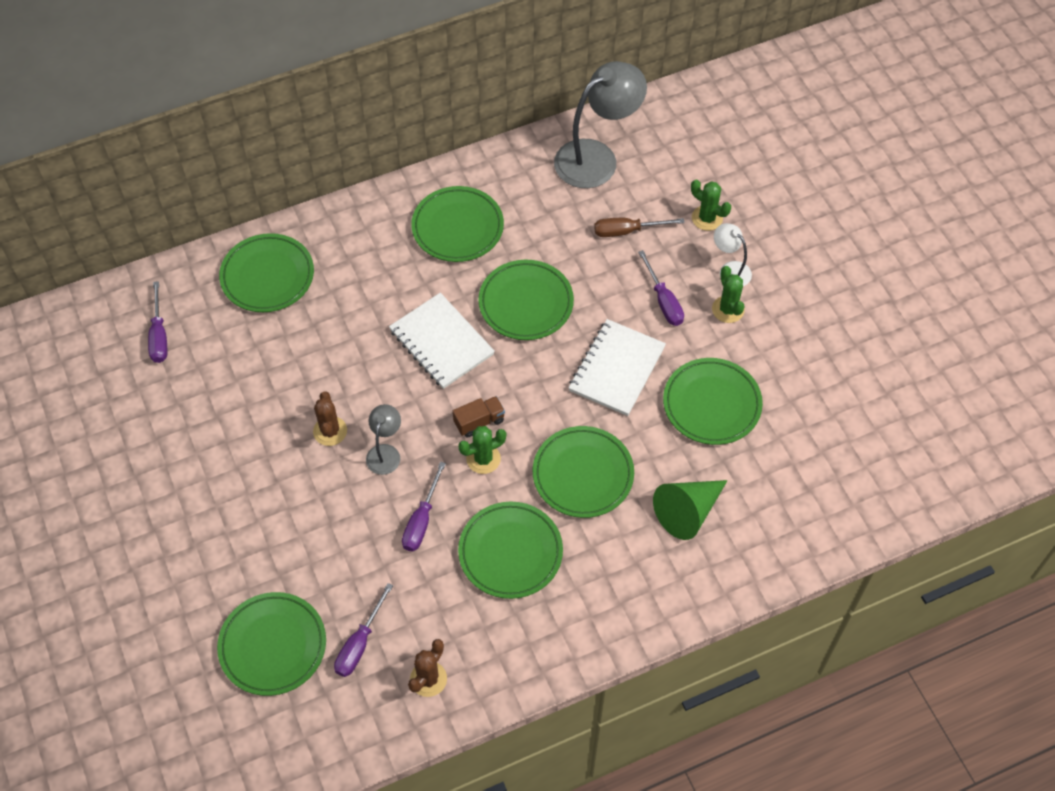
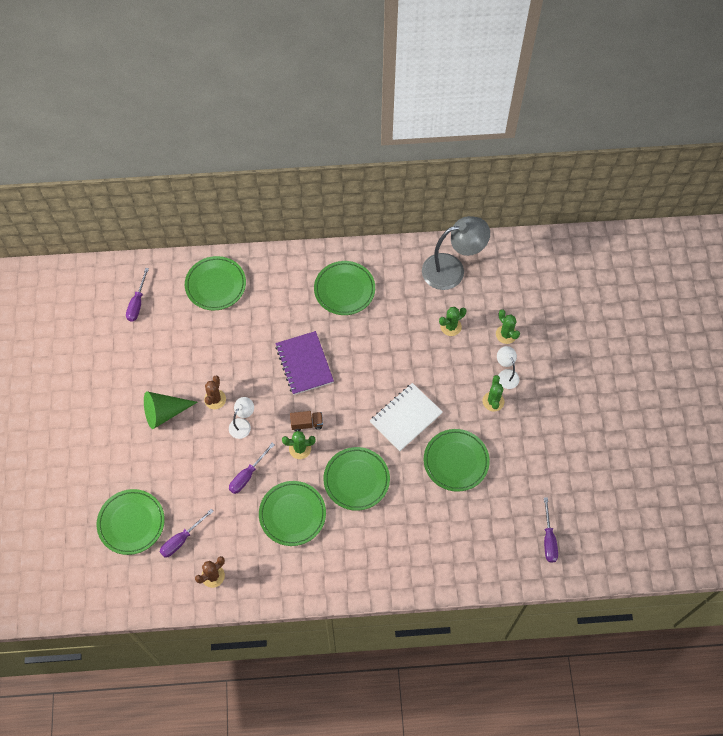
camera: 20 degrees right, 5 degrees up
(385, 452) = (242, 424): grey lamp -> white lamp
(441, 342) = (304, 364): white notebook -> purple notebook
(526, 303) = (366, 355): green plate -> none
(627, 231) = (450, 326): brown screwdriver -> green cactus
(663, 301) = (454, 382): purple screwdriver -> purple screwdriver (548, 539)
(688, 512) = (411, 526): green cone -> green cone (164, 413)

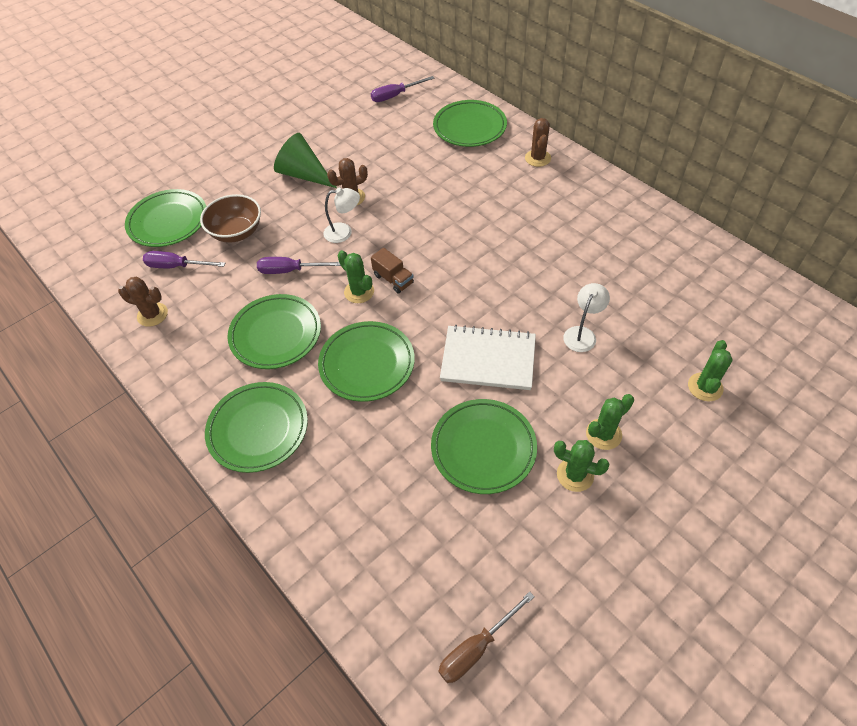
camera: 55 degrees right, 10 degrees down
(183, 486) = (237, 232): none -> brown bowl
(282, 271) = (537, 158): none -> brown cactus
(304, 364) = (459, 235): purple notebook -> none
(344, 290) = (576, 212): green plate -> green plate (258, 429)
(450, 326) = (646, 326): green cactus -> green cactus (575, 475)
(452, 269) = (715, 281): grey lamp -> none
(506, 375) = (654, 424): white lamp -> white lamp (582, 334)
(548, 539) = (476, 648): purple screwdriver -> brown screwdriver

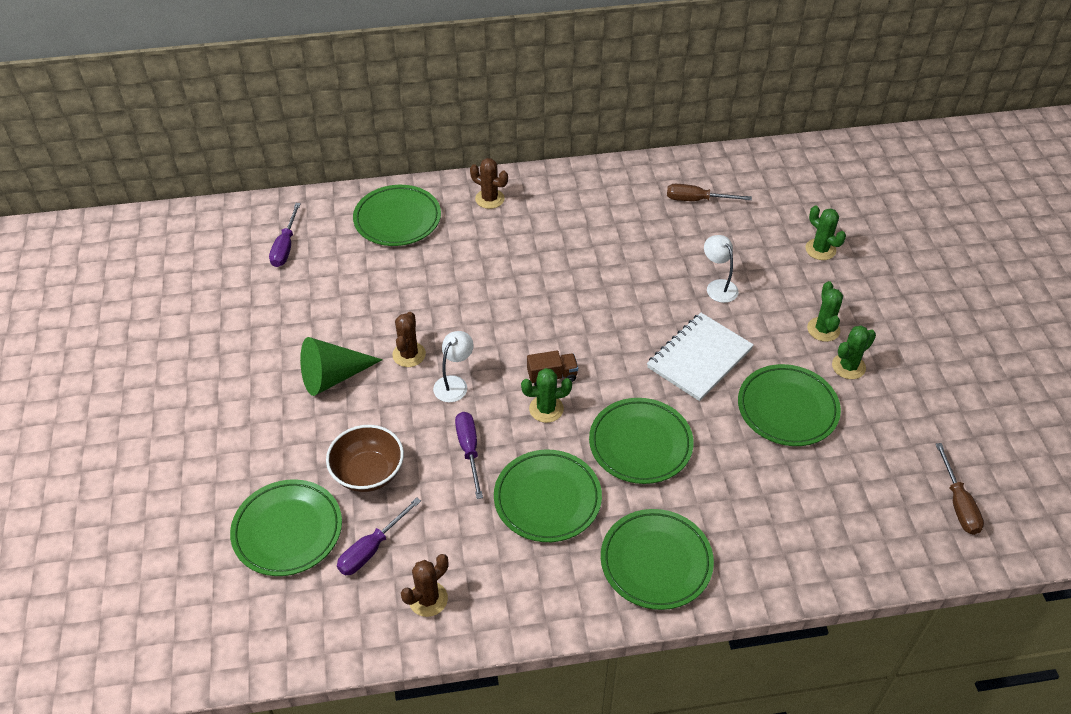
camera: 60 degrees left, 5 degrees down
(290, 270) = (469, 450): purple screwdriver -> purple screwdriver turned 135 degrees clockwise
(670, 272) = (697, 200): none -> brown screwdriver

